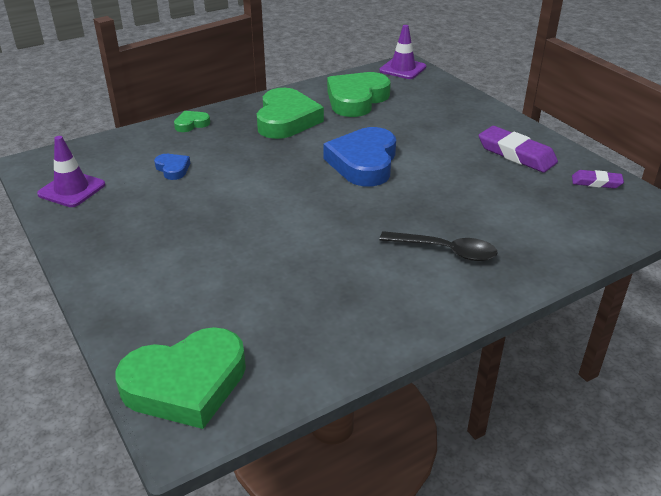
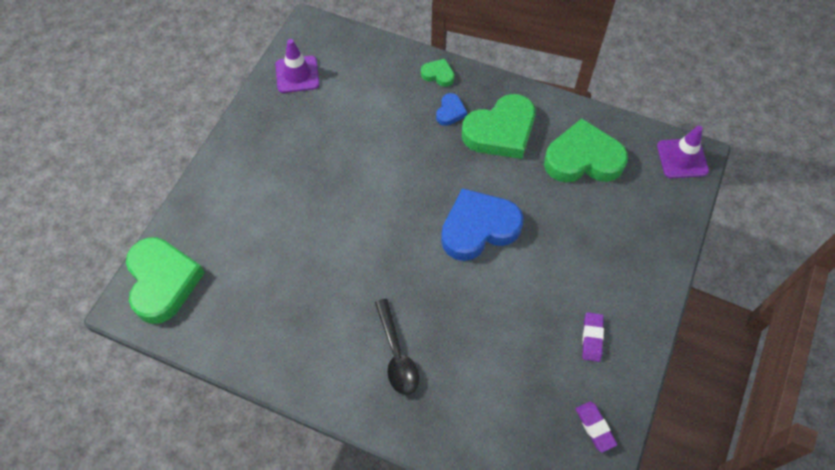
camera: 55 degrees right, 25 degrees up
(173, 169) = (367, 111): blue heart -> blue heart (450, 112)
(186, 383) = (163, 282): green heart -> green heart turned 135 degrees counterclockwise
(516, 154) = (592, 338): purple eraser -> purple eraser, size x0.57

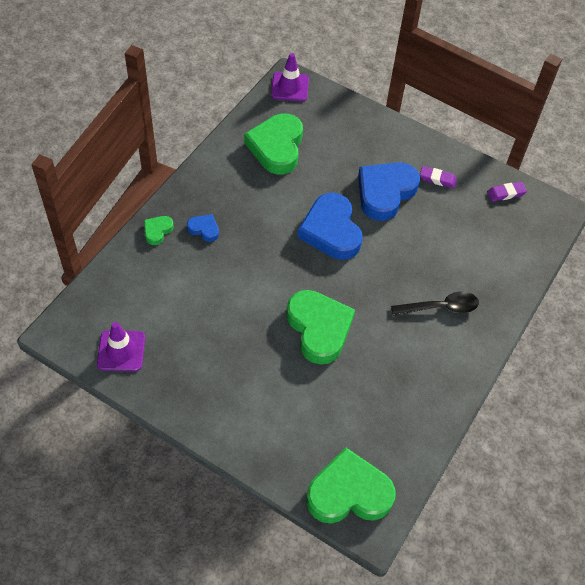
camera: 85 degrees left, 5 degrees down
(500, 131) = (235, 196): green heart -> green heart (319, 328)
(551, 279) = (385, 193): none -> blue heart

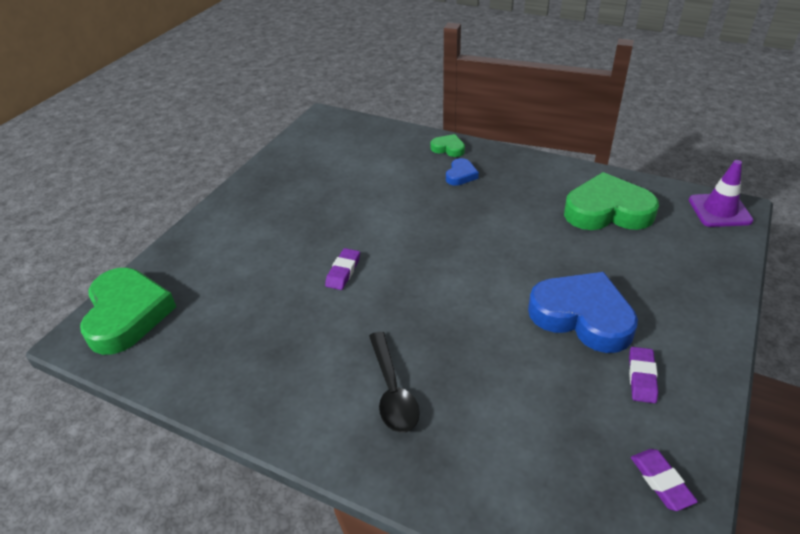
camera: 90 degrees right, 15 degrees down
(121, 351) = (306, 149): purple traffic cone -> none
(319, 328) = (343, 271): green heart -> purple eraser
(331, 231) = (493, 269): blue heart -> none

